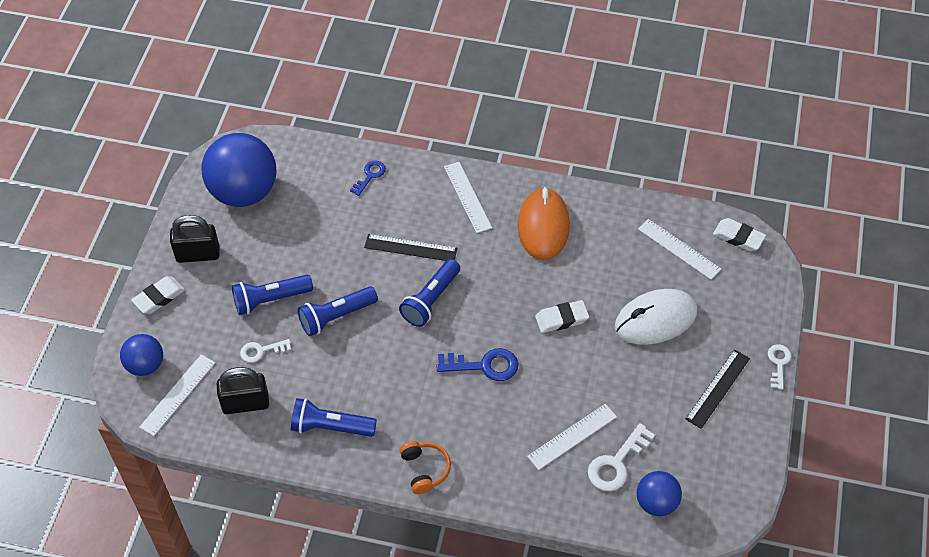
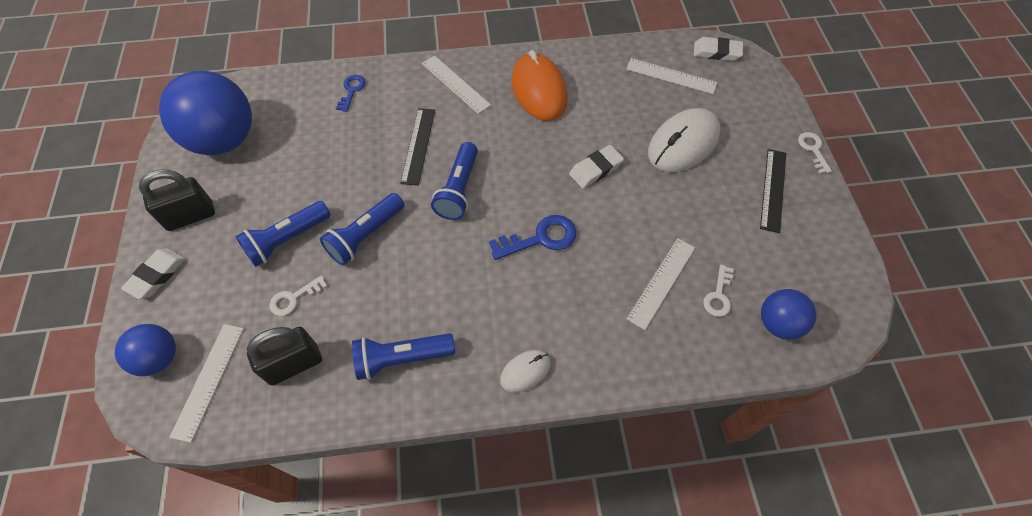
camera: 20 degrees left, 5 degrees up
(410, 248) = (418, 145): black ruler -> black ruler turned 75 degrees counterclockwise
(425, 469) = (525, 371): orange headphones -> white mouse
(616, 463) = (718, 295): white key -> white key, size x0.63

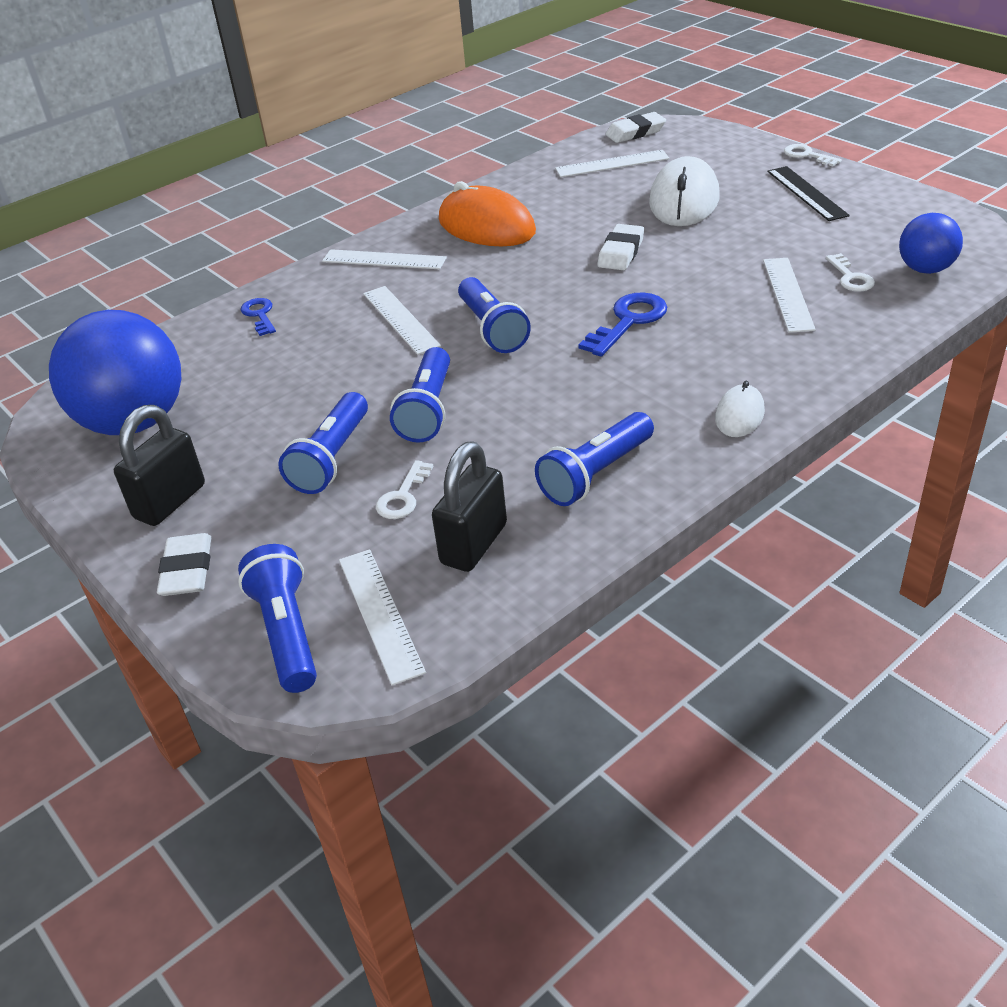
camera: 30 degrees left, 20 degrees down
(159, 358) = (286, 632): blue ball -> blue flashlight
(418, 145) = (400, 319): black ruler -> white ruler

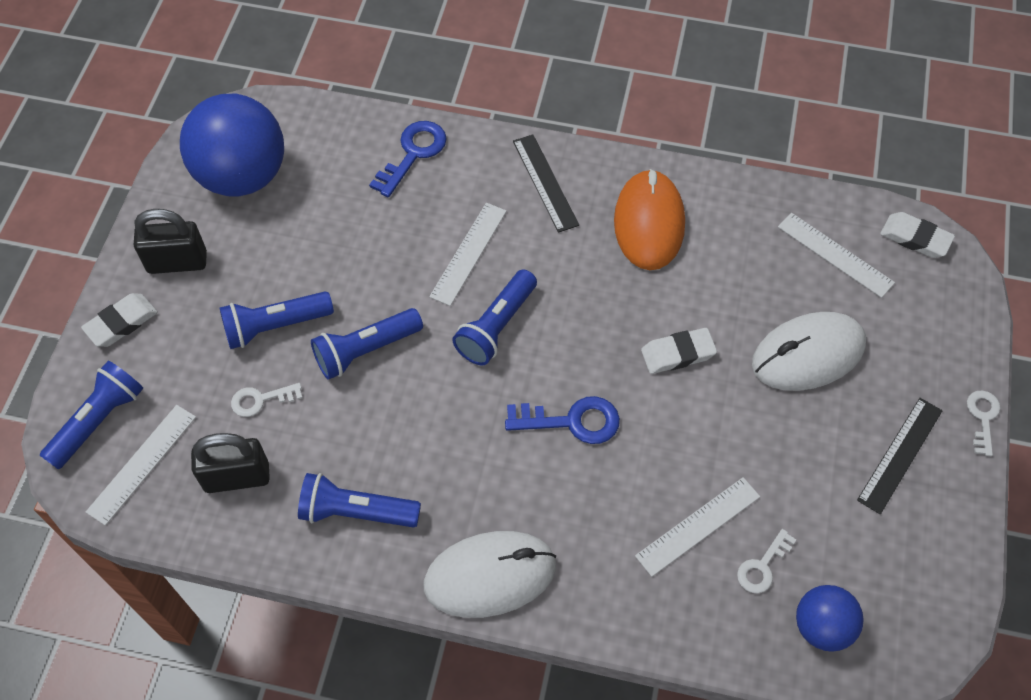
camera: 50 degrees right, 20 degrees up
(259, 315) = (413, 154): blue key -> blue key, size x1.59
(384, 260) = (545, 182): white ruler -> black ruler
(739, 415) = (490, 576): white mouse -> white mouse, size x1.94

